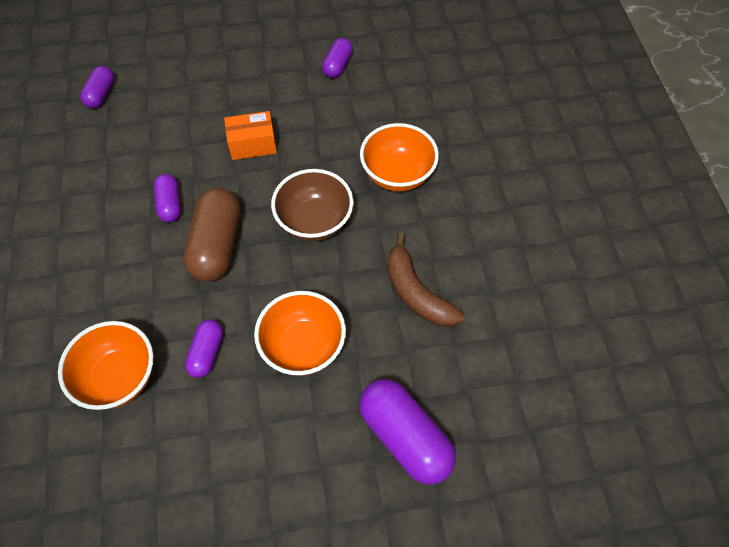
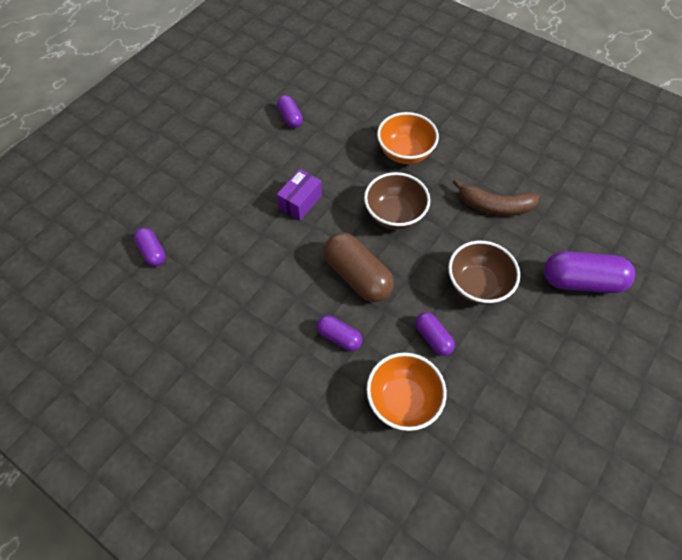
camera: 45 degrees left, 0 degrees up
(170, 204) = (296, 278): purple capsule -> purple capsule (339, 337)
(253, 145) = (300, 202): orange box -> purple box
(303, 346) = (477, 285): orange bowl -> brown bowl

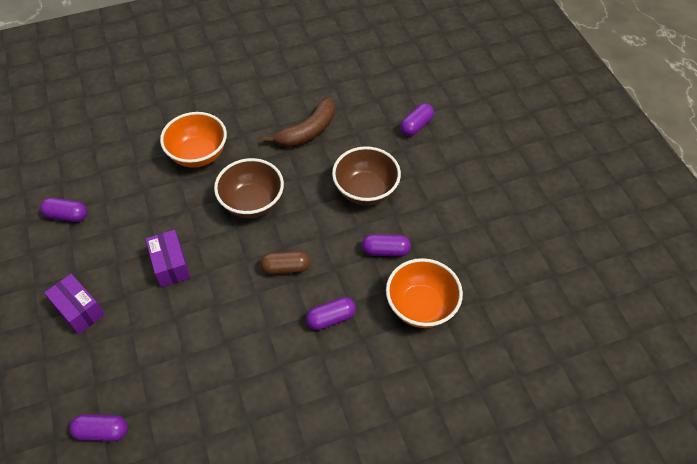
camera: 55 degrees left, 5 degrees down
(227, 176) = (79, 310): none -> purple box
(357, 276) = (286, 268): brown capsule -> brown capsule, size x0.55
(581, 281) = (416, 126): purple capsule -> purple capsule, size x0.55

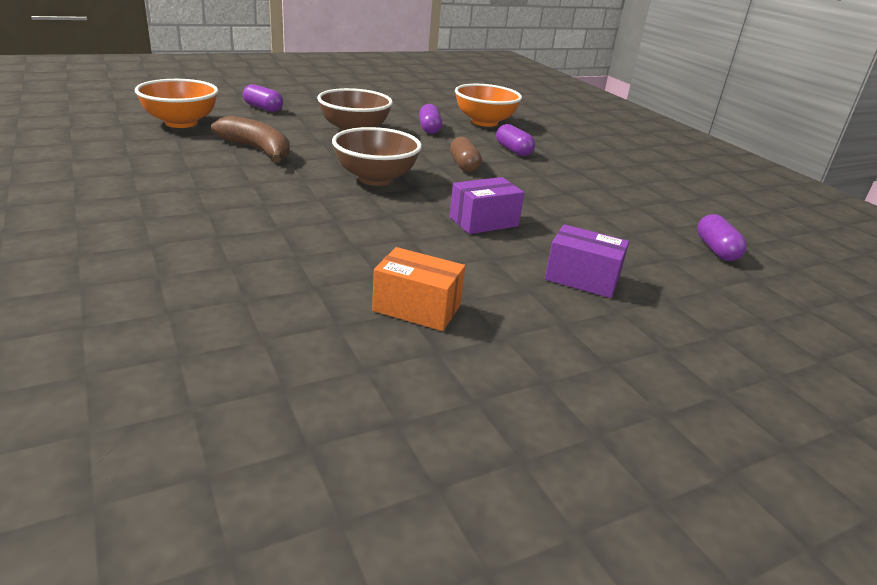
camera: 100 degrees left, 25 degrees down
(67, 215) = (416, 308): purple capsule -> orange box
(79, 310) = (582, 278): purple box -> purple box turned 75 degrees clockwise
(198, 154) = (287, 209): orange bowl -> orange bowl (181, 123)

